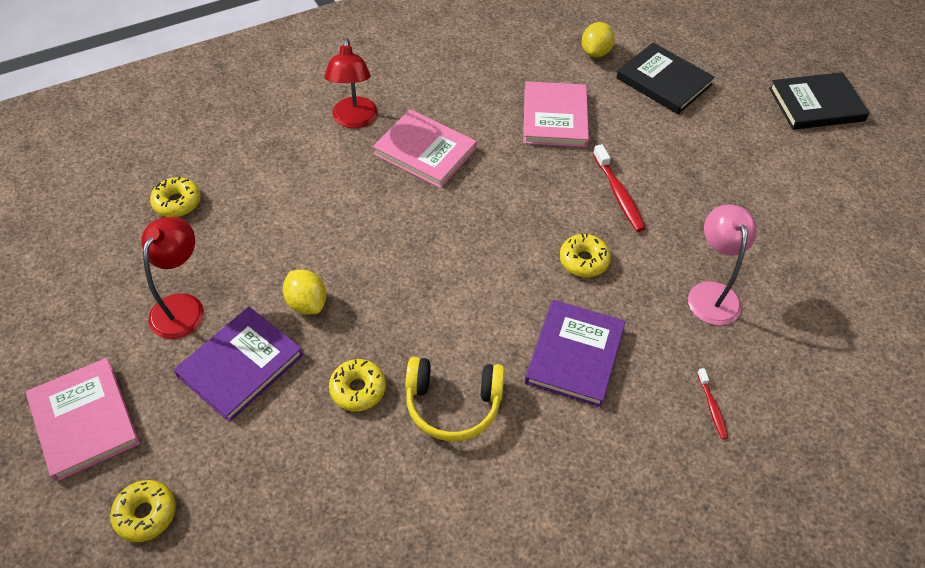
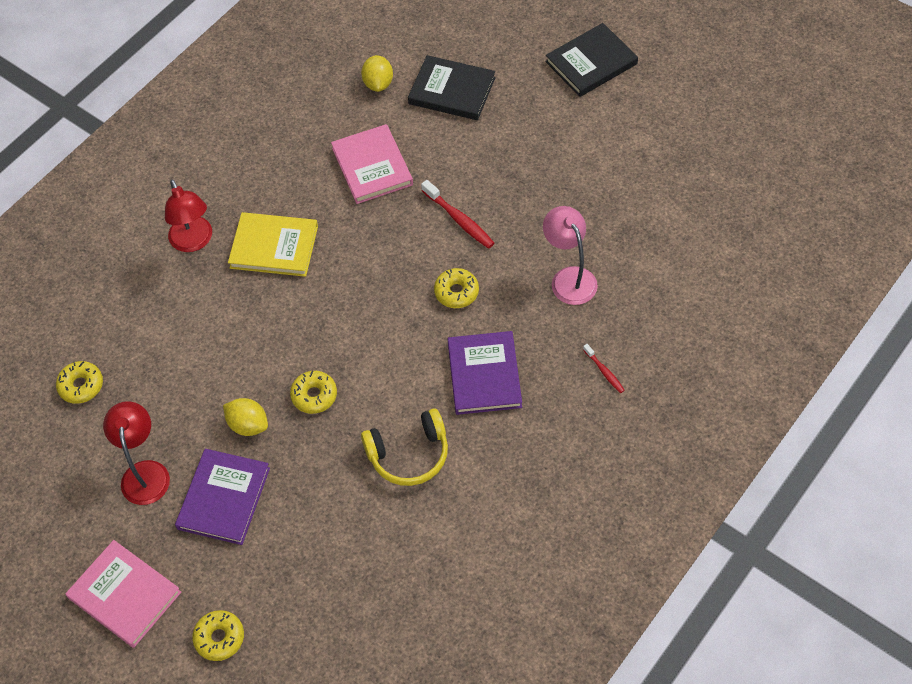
camera: 20 degrees left, 5 degrees up
(358, 389) = (329, 475): yellow donut -> yellow donut (314, 395)
(425, 151) = (274, 247): pink book -> yellow book

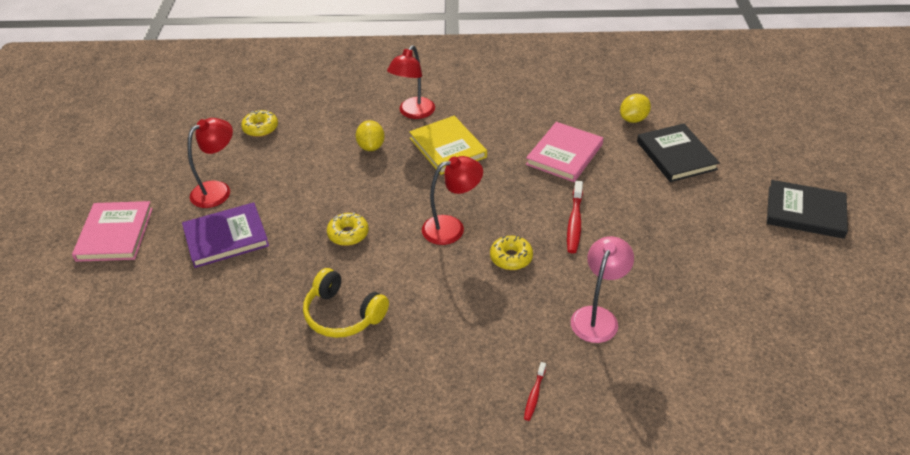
camera: 50 degrees right, 15 degrees down
(219, 638) = (109, 300): yellow donut -> none
(248, 425) = (295, 216): yellow lemon -> yellow lemon (371, 147)
(382, 311) = (452, 228): none -> red lamp
(484, 375) = (454, 317): purple book -> none

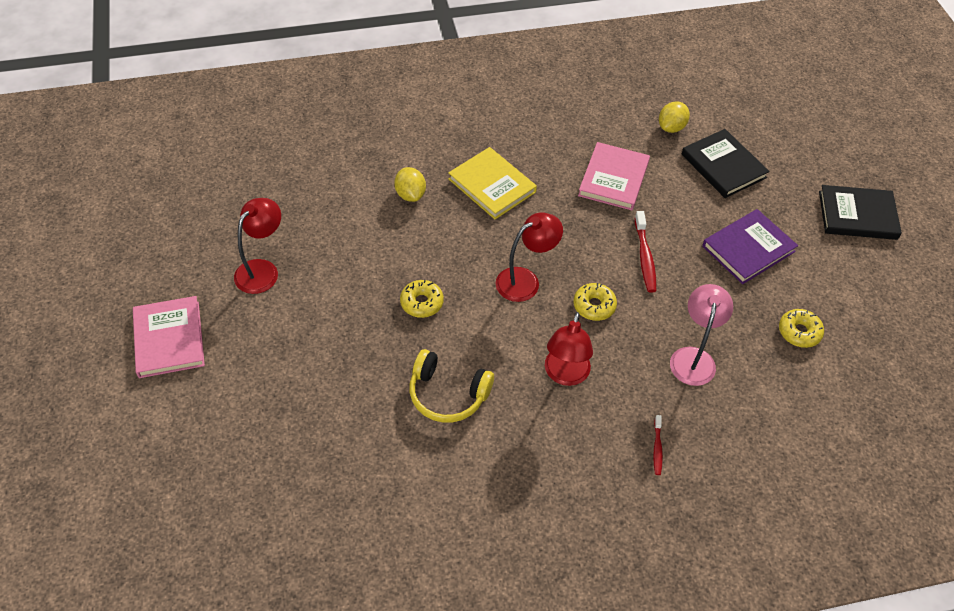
camera: 15 degrees left, 10 degrees up
(226, 237) = (294, 325): purple book -> purple book (748, 249)
(260, 128) = (280, 186): yellow donut -> yellow donut (799, 332)
(413, 113) = (441, 146): red lamp -> red lamp (565, 375)

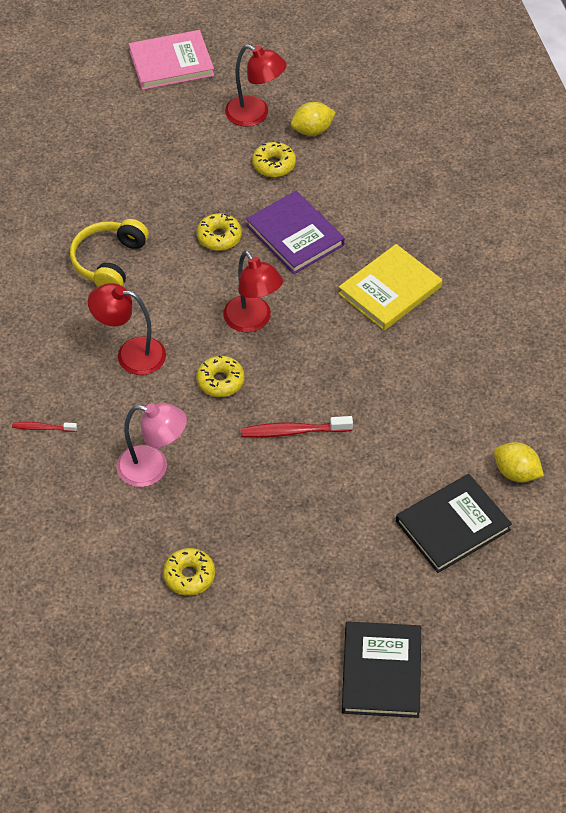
camera: 90 degrees right, 0 degrees up
(333, 258) = (274, 165): none -> yellow donut
(410, 194) = (368, 220): yellow lemon -> yellow lemon (312, 130)
(613, 179) = (415, 406): pink book -> none
(748, 249) = (313, 538): purple book -> purple book (295, 235)

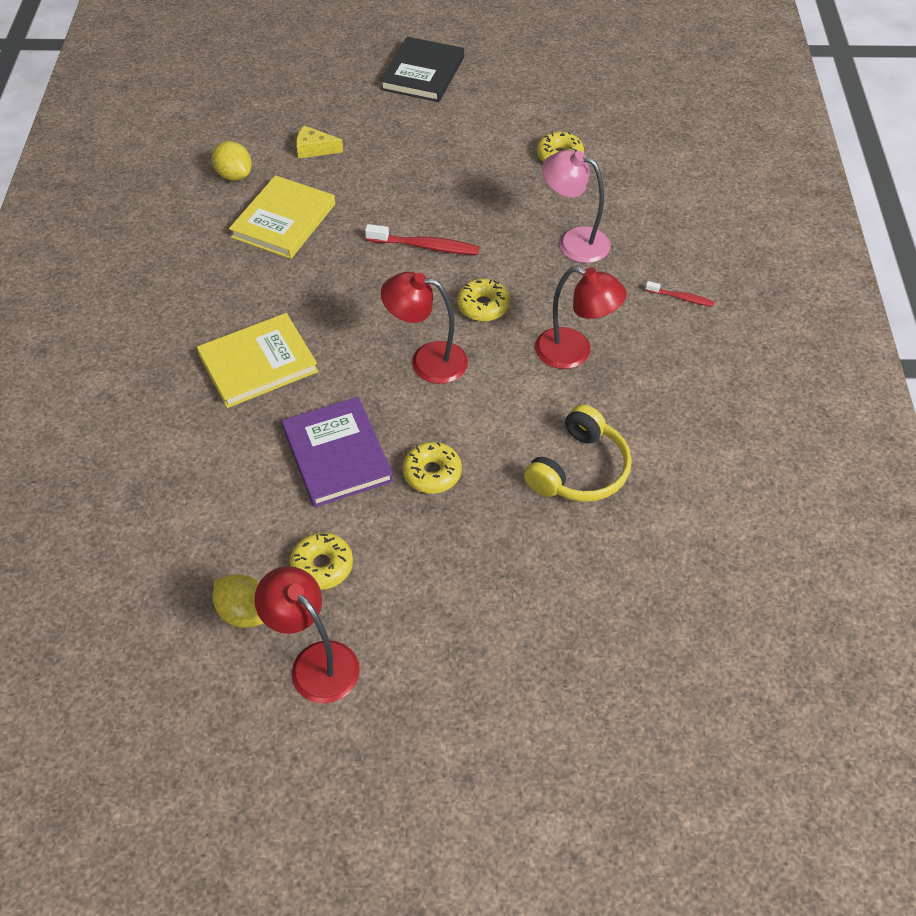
camera: 165 degrees left, 0 degrees up
(171, 63) = (412, 808): pink book -> none
(253, 321) = (427, 361): red lamp -> red lamp turned 60 degrees counterclockwise
(312, 130) = (245, 612): yellow lemon -> yellow lemon turned 45 degrees clockwise
(439, 430) = (283, 220): none -> yellow book
(452, 525) = (314, 149): black book -> yellow cheese

